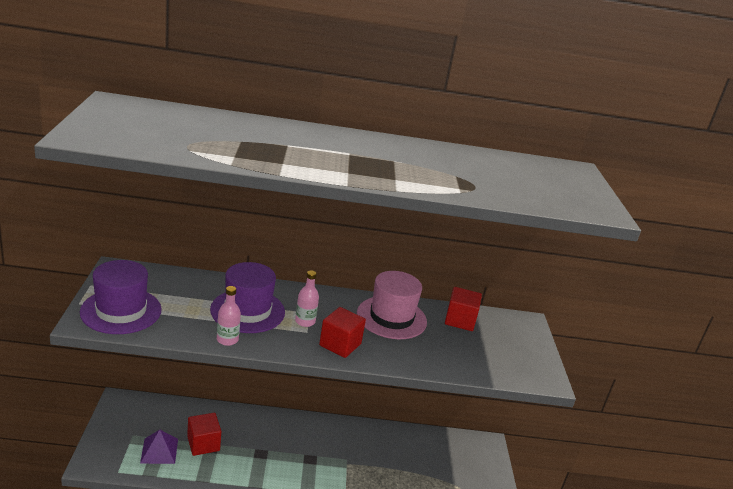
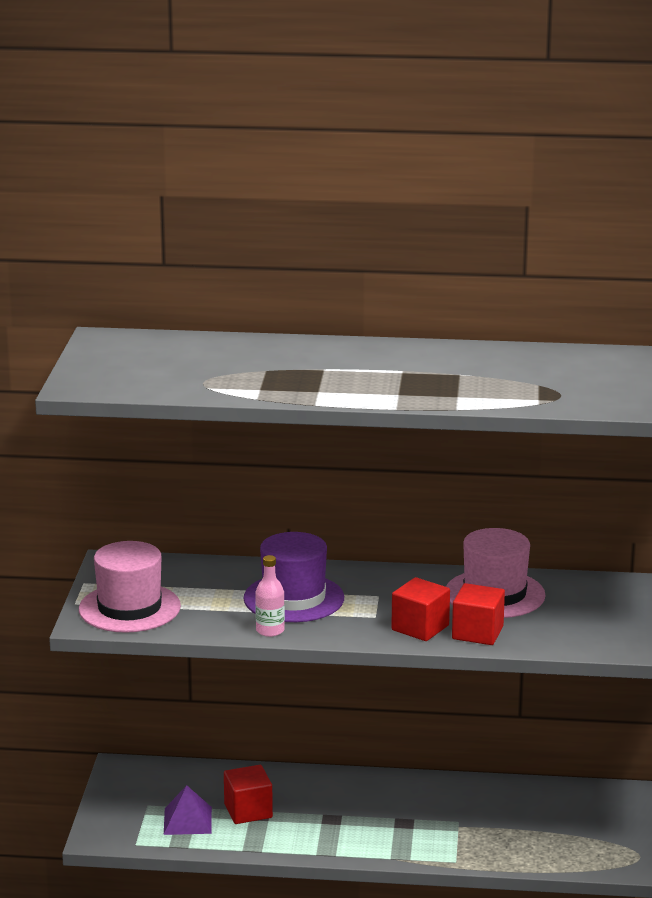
camera: 10 degrees right, 5 degrees down
(121, 311) = (129, 608): purple hat -> pink hat
(305, 321) = (372, 606): pink bottle -> none
(460, 320) = (595, 592): red cube -> red cube (477, 633)

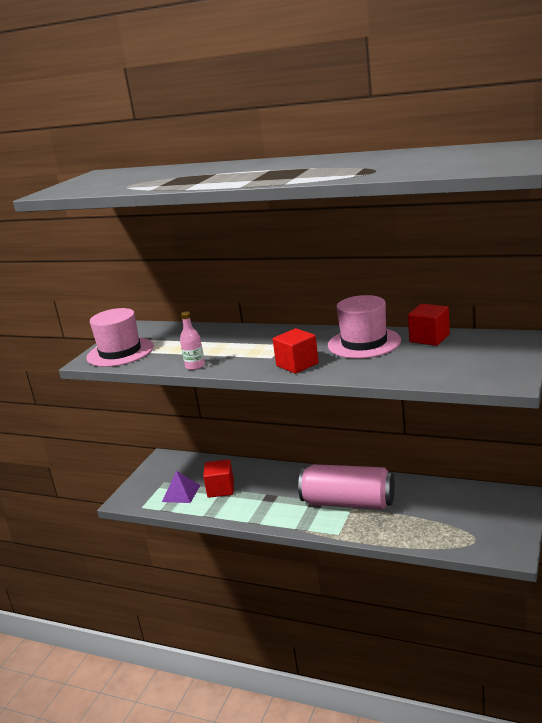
camera: 20 degrees right, 0 degrees up
(294, 598) = (226, 346): purple hat -> none
(451, 819) = (348, 503): none -> pink can
(477, 633) = (336, 368): red cube -> red cube (429, 338)

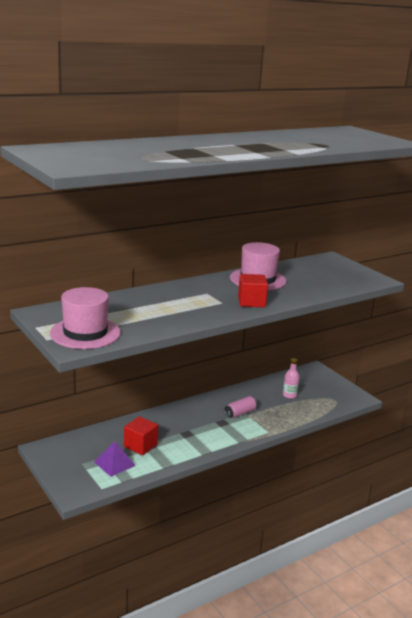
camera: 60 degrees left, 0 degrees up
(195, 366) = (182, 323): pink bottle -> pink bottle (289, 395)
(348, 503) = (240, 413): pink can -> pink can, size x0.45
(429, 338) = (287, 268): red cube -> none

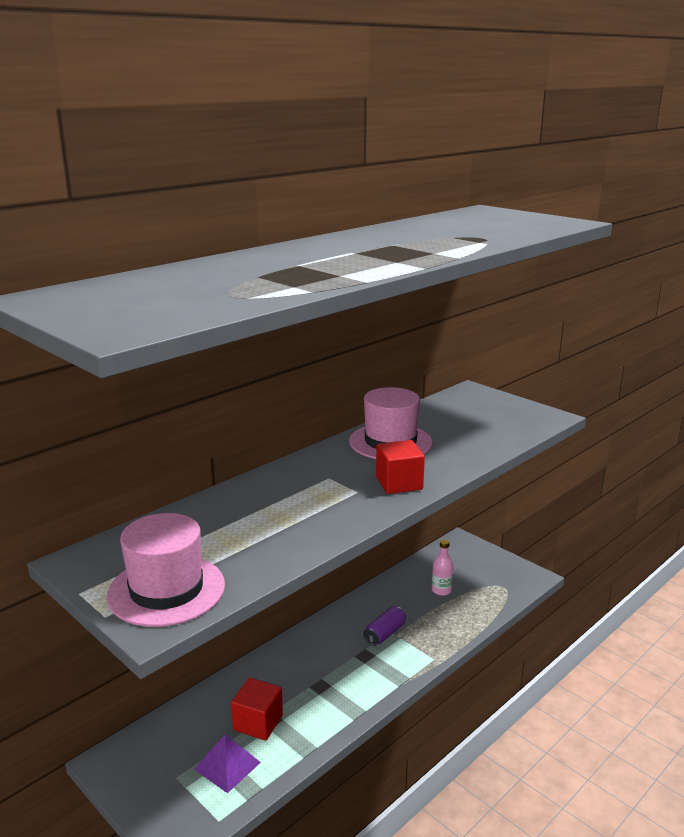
camera: 10 degrees left, 0 degrees up
(240, 413) = (385, 634): pink can -> purple can

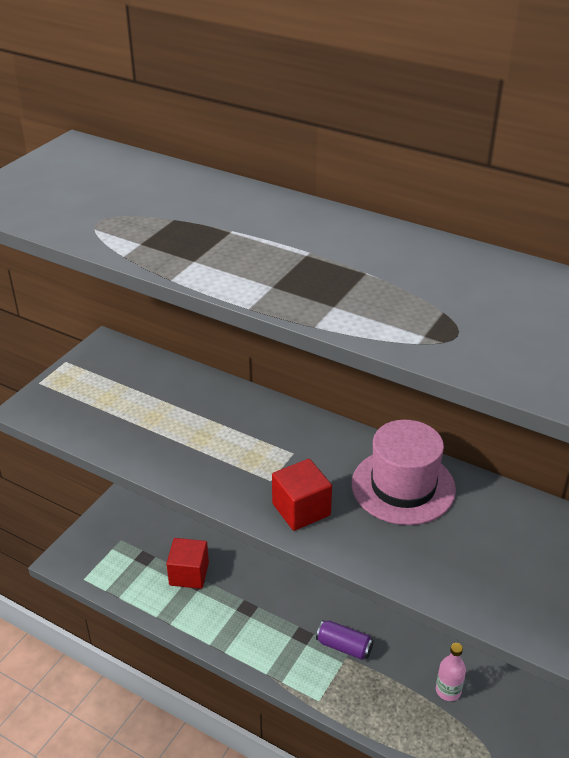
camera: 75 degrees right, 15 degrees up
(166, 590) = (75, 402): pink hat -> none
(227, 765) = (137, 567): purple pyramid -> none

